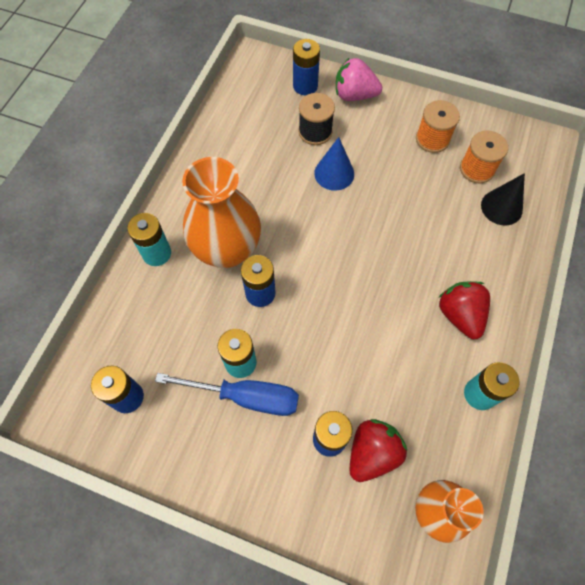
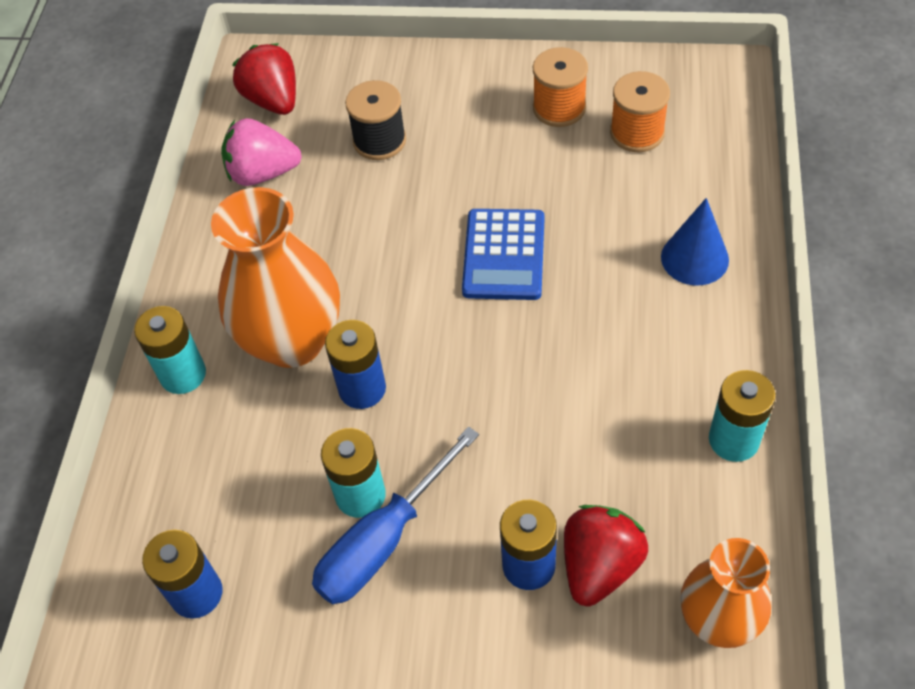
camera: 10 degrees left, 10 degrees down
(246, 397) = (383, 541): blue screwdriver -> blue screwdriver turned 135 degrees clockwise
(305, 86) = (345, 80): blue battery -> none
(334, 173) = (425, 191): blue cone -> blue cone (694, 258)
(354, 95) = (424, 75): pink strawberry -> pink strawberry (263, 173)
(370, 229) = (503, 255): none -> blue calculator
(460, 315) = (672, 339): red strawberry -> red strawberry (273, 100)
(501, 207) = (689, 176): black cone -> none

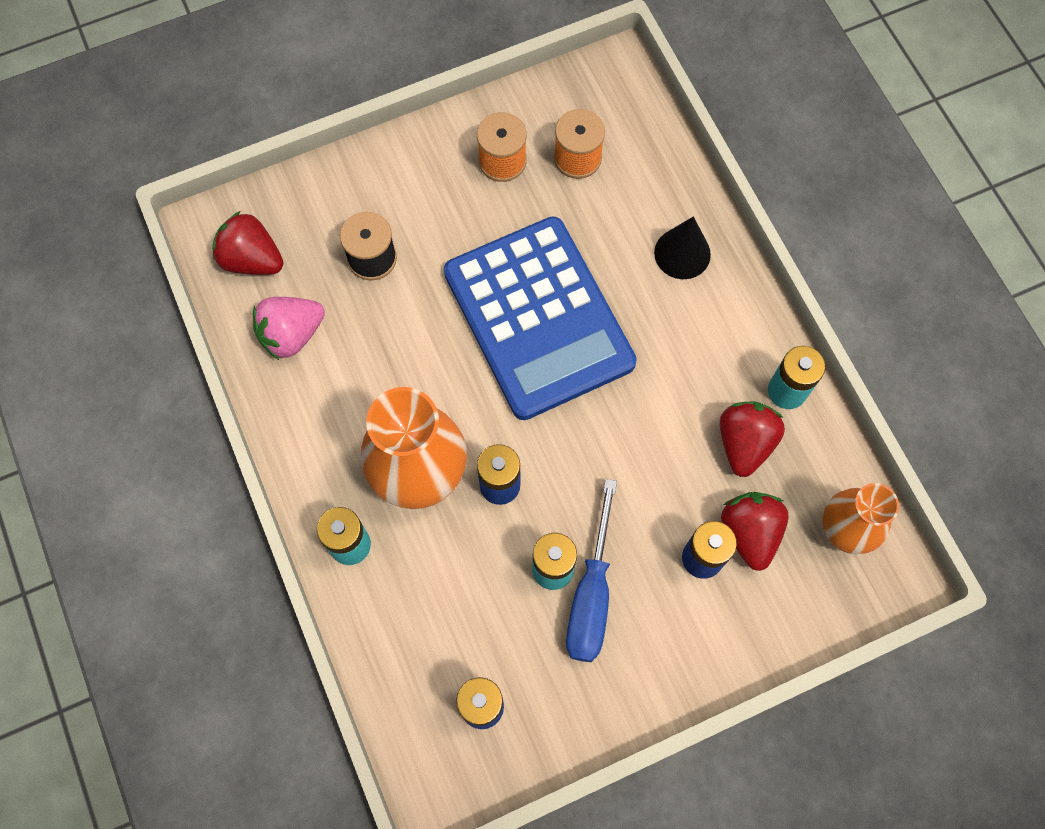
camera: 35 degrees left, 15 degrees up
(503, 255) = (538, 318): blue calculator -> blue calculator, size x1.96
(651, 470) = (744, 443): none -> red strawberry
(694, 258) = (682, 253): blue cone -> black cone

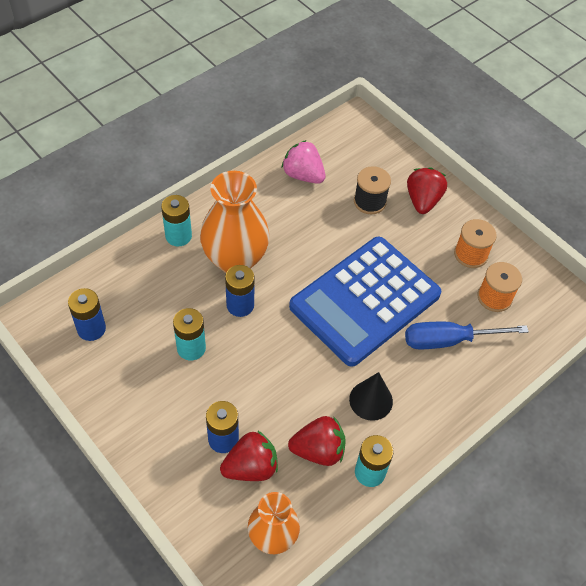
camera: 70 degrees right, 15 degrees down
(252, 259) = (344, 144): red strawberry -> red strawberry (423, 201)
(591, 595) = (179, 375): blue screwdriver -> blue screwdriver (448, 340)
(682, 253) = (450, 378): black cone -> black cone (371, 400)

